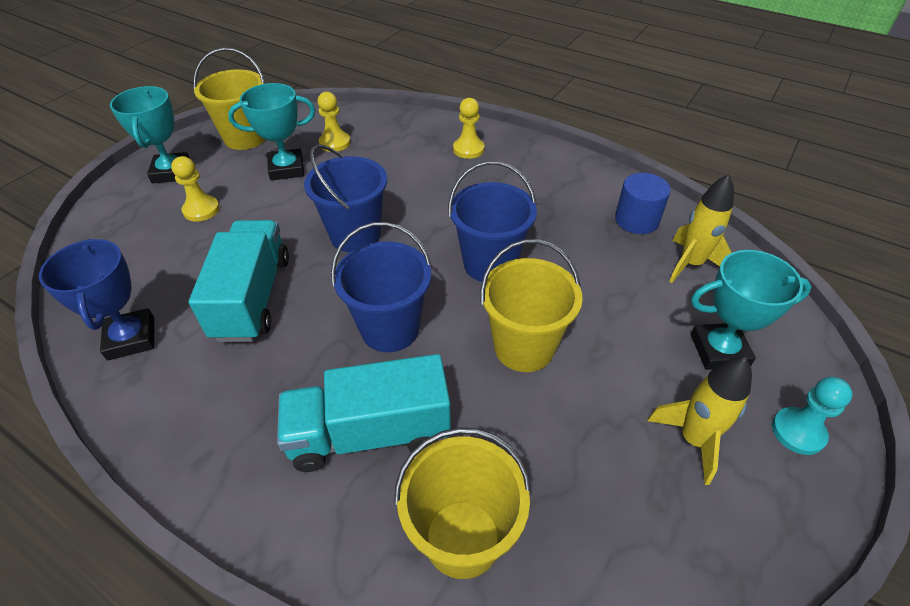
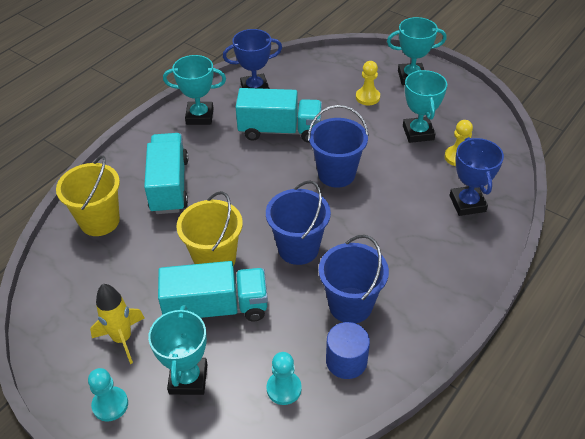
camera: 95 degrees right, 0 degrees up
(184, 414) = (199, 116): none -> turquoise trophy
(245, 138) = (460, 106): yellow bucket -> none
(390, 329) = (243, 193): blue bucket -> blue bucket (350, 305)
(408, 140) = (467, 203): none -> blue trophy
(468, 149) = (455, 246): yellow pawn -> none
(605, 335) = (216, 308): none -> turquoise truck
(690, 264) = (284, 388): yellow rocket -> turquoise pawn

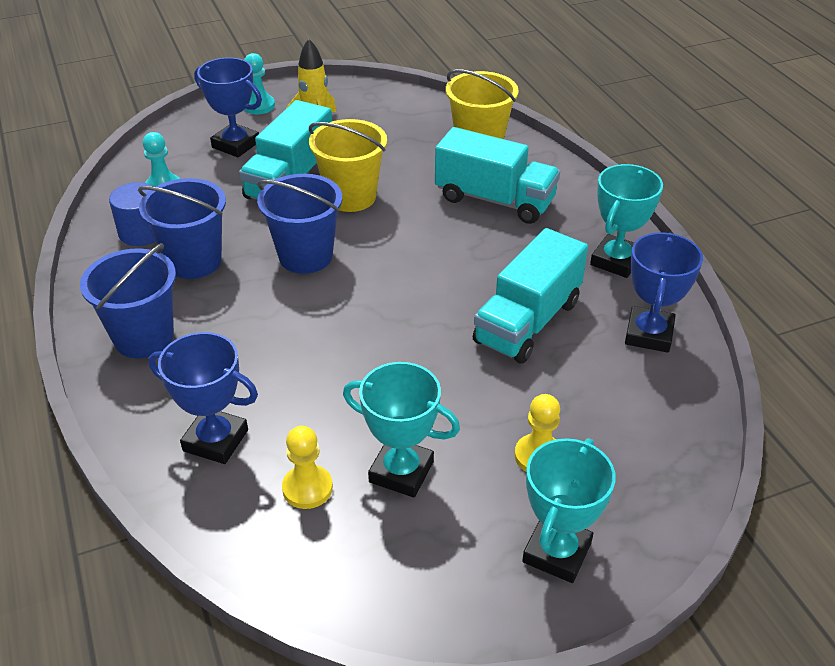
camera: 120 degrees right, 5 degrees down
(188, 379) = (236, 145): turquoise trophy -> blue trophy
(336, 174) = (393, 338): blue bucket -> blue bucket (144, 337)

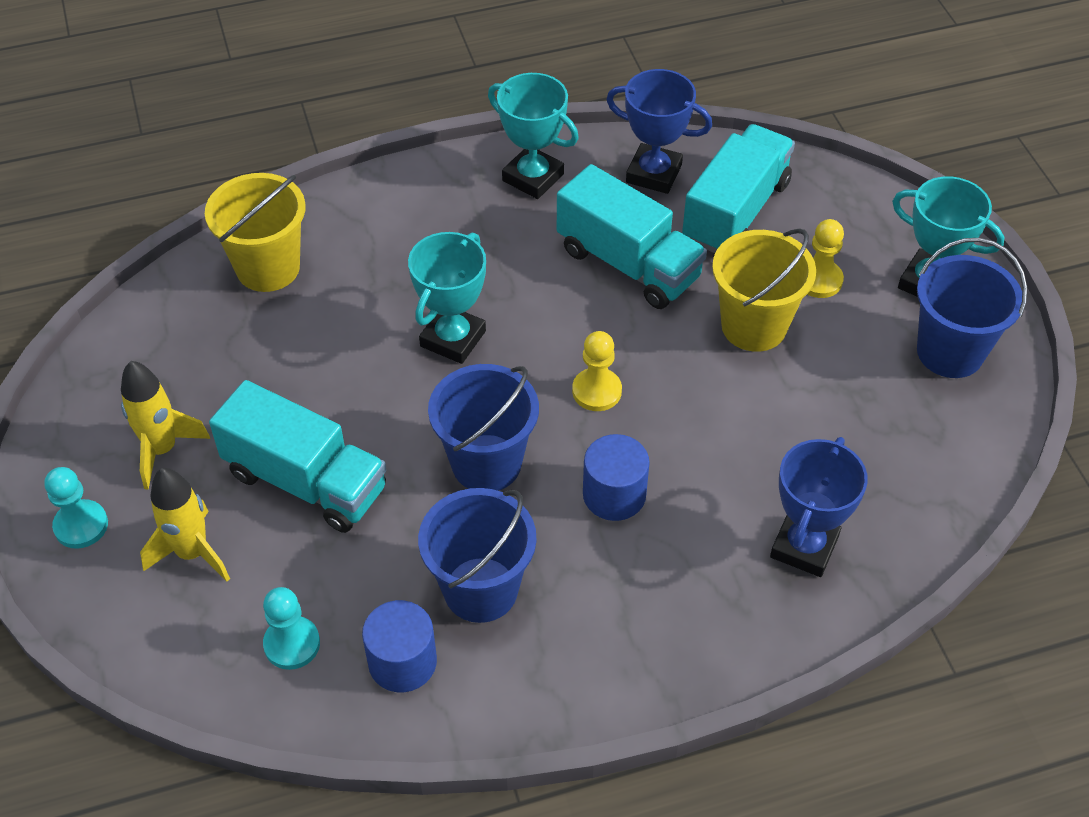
camera: 85 degrees left, 10 degrees up
(144, 337) = (631, 635): blue bucket -> blue bucket (950, 352)
(236, 145) = (192, 553): blue trophy -> yellow rocket
(275, 323) = (614, 495): none -> blue cylinder
(307, 488) = (867, 463): yellow pawn -> yellow pawn (596, 391)
(351, 197) = (362, 411): yellow bucket -> yellow bucket (753, 326)
(401, 472) = (842, 385): turquoise trophy -> turquoise trophy (453, 339)
(495, 200) = (398, 266): turquoise truck -> turquoise truck (736, 211)

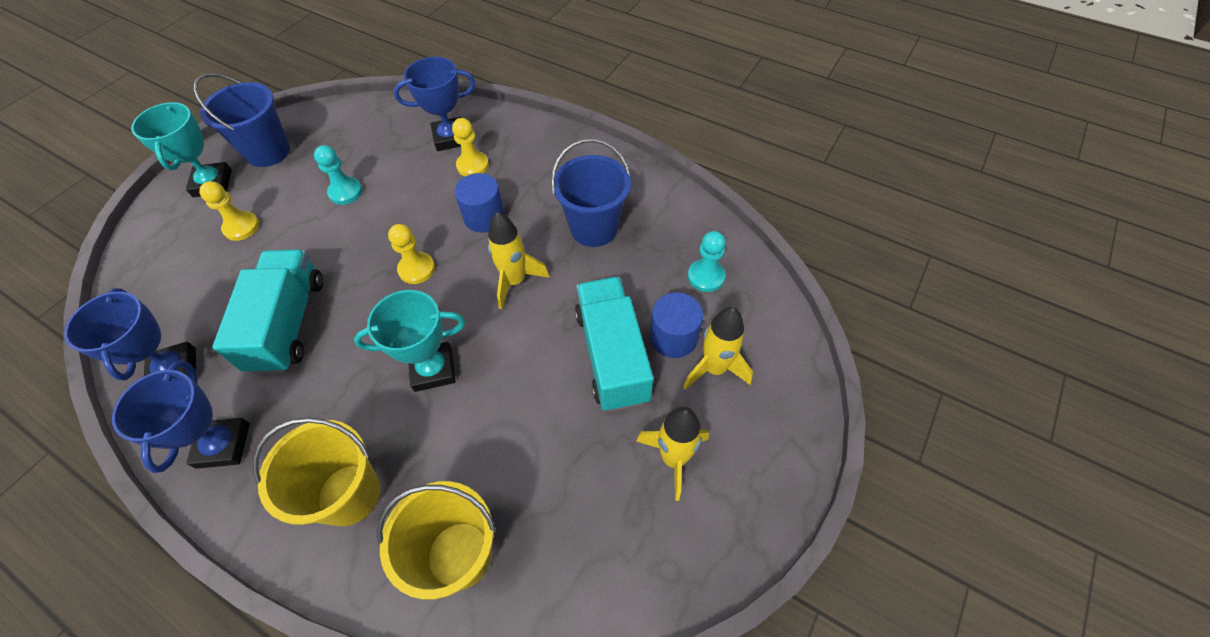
camera: 130 degrees left, 5 degrees up
(81, 525) = (767, 448): turquoise pawn -> turquoise pawn (345, 192)
(402, 662) = (663, 228): blue cylinder -> blue cylinder (673, 337)
(486, 463) = (515, 281): blue bucket -> yellow rocket
(533, 177) = (223, 445): turquoise trophy -> blue trophy
(721, 538) = (473, 165): none -> yellow pawn
(736, 211) = (194, 300): turquoise truck -> none
(753, 326) = (305, 233): yellow bucket -> yellow bucket (349, 494)

